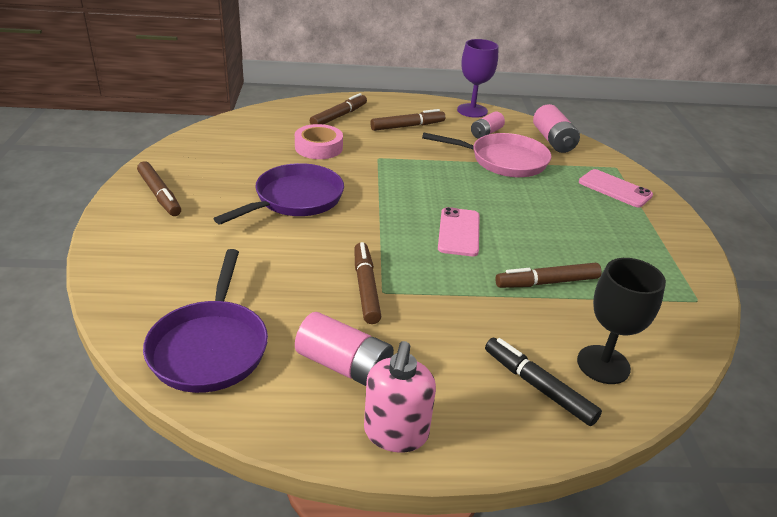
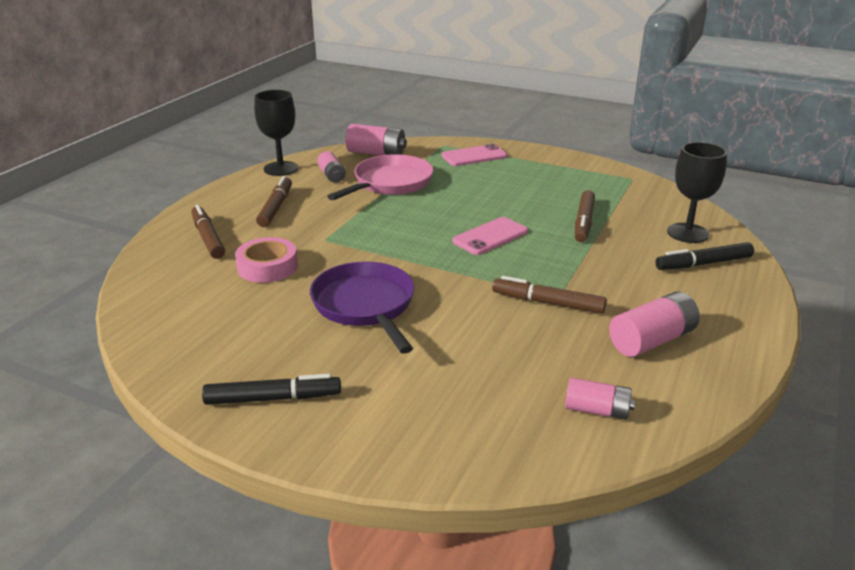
camera: 60 degrees left, 5 degrees down
(159, 195) = (273, 398): brown marker -> black marker
(210, 346) = (597, 410): purple pan -> pink battery
(395, 433) = (739, 336): pink soap dispenser -> none
(459, 232) = (490, 236): pink phone -> pink phone turned 75 degrees counterclockwise
(472, 110) = (281, 169): purple goblet -> black goblet

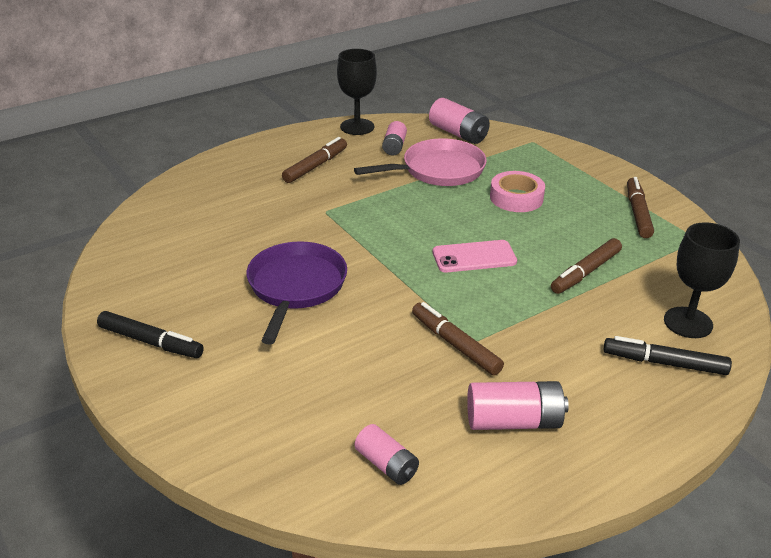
camera: 30 degrees right, 5 degrees up
(208, 238) = (236, 179): brown marker -> brown marker (638, 213)
(267, 267) = (255, 222): pink tape -> pink tape (516, 198)
(474, 156) = (551, 163): pink phone -> none

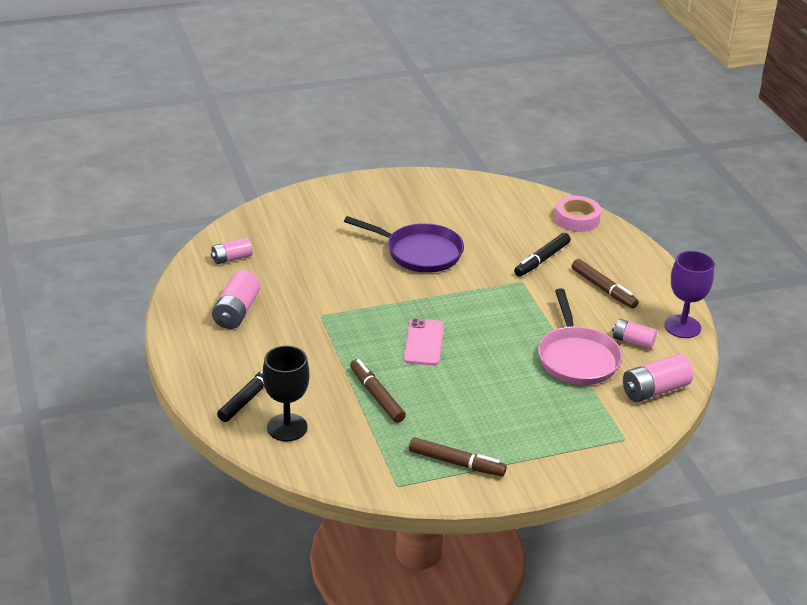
camera: 105 degrees right, 0 degrees up
(151, 342) = (385, 193): black marker -> black marker (542, 260)
(357, 127) = (682, 327): black goblet -> purple goblet
(455, 344) = (321, 307): brown marker -> none
(516, 198) = (510, 393): pink tape -> pink tape (577, 219)

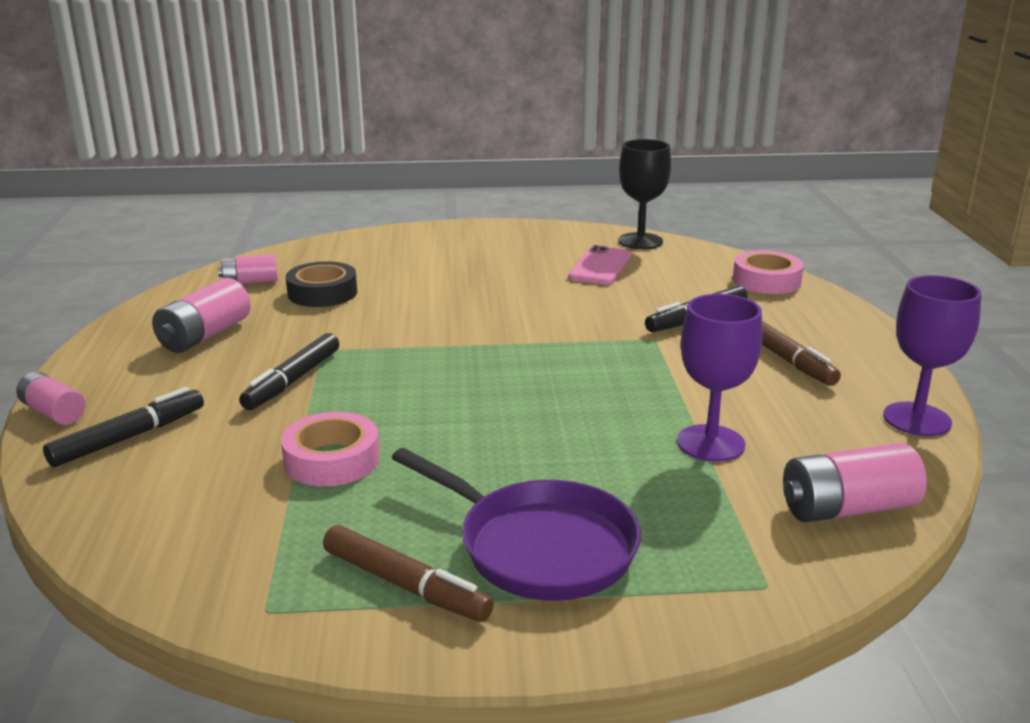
camera: 15 degrees right, 10 degrees down
(287, 427) = (147, 488): black goblet -> black goblet (640, 241)
(289, 263) = (322, 293): none -> black tape
(318, 342) = (292, 380): none -> black marker
(376, 396) = (332, 460): brown marker -> pink tape
(419, 252) = (514, 296): purple pan -> purple pan (538, 546)
(424, 342) = (457, 397): pink phone -> pink phone (600, 266)
(577, 358) = (710, 443): pink pan -> purple goblet
(633, 341) = (820, 431): pink battery -> pink battery (53, 413)

